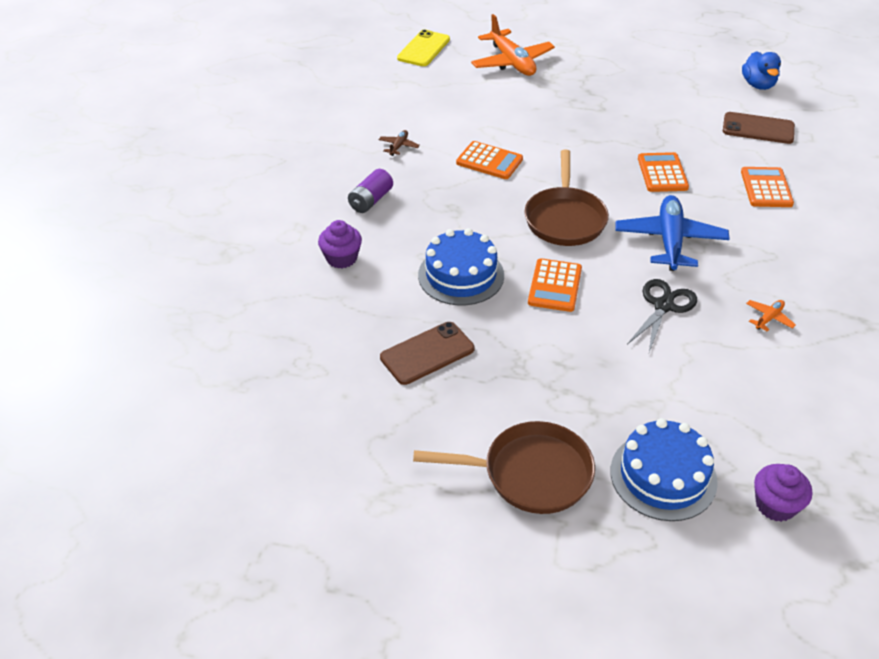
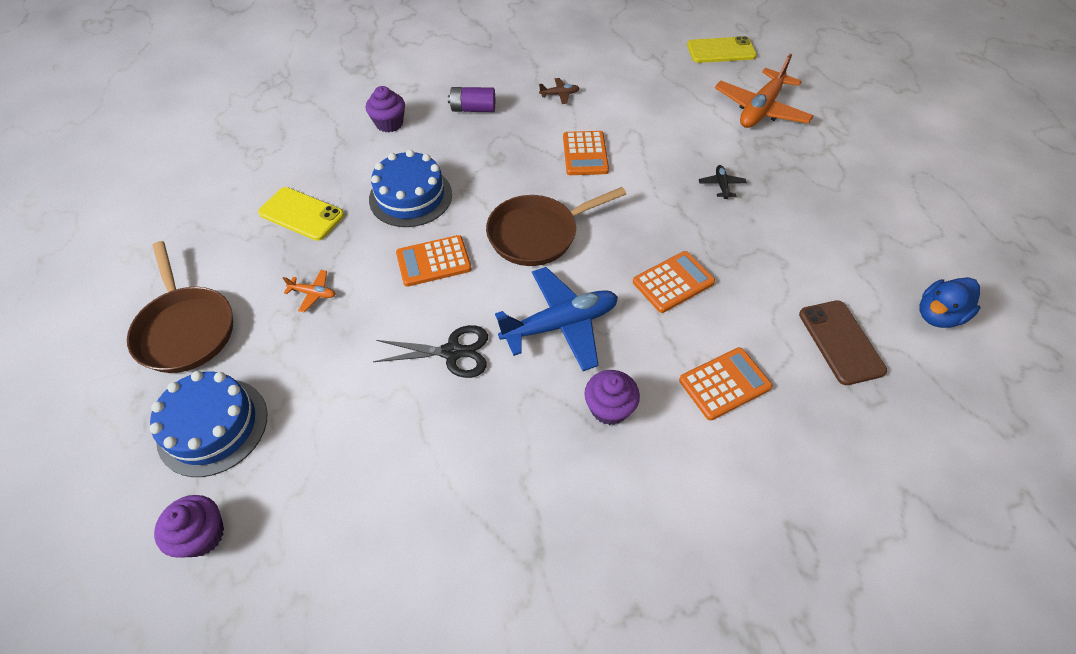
camera: 60 degrees right, 10 degrees up
(427, 353) = (301, 214): brown phone -> yellow phone
(580, 113) = (721, 185): none -> black plane
(760, 245) = (609, 408): none -> purple cupcake
(768, 318) = (485, 451): orange plane -> orange plane (313, 293)

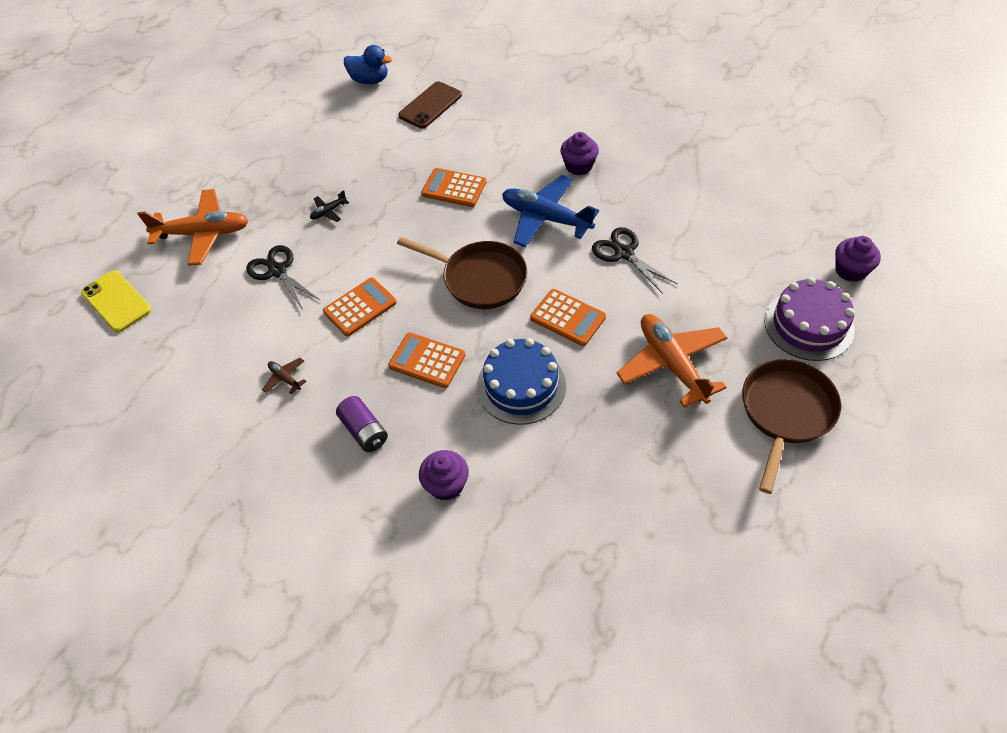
camera: 125 degrees left, 0 degrees up
(213, 426) = (808, 325): blue cake -> purple cake
(301, 214) = (618, 446): yellow phone -> none
(313, 293) = (672, 364): orange plane -> orange plane, size x2.33
(673, 129) = (277, 271): none -> black scissors
(724, 384) = (510, 133): orange calculator -> orange calculator (427, 361)

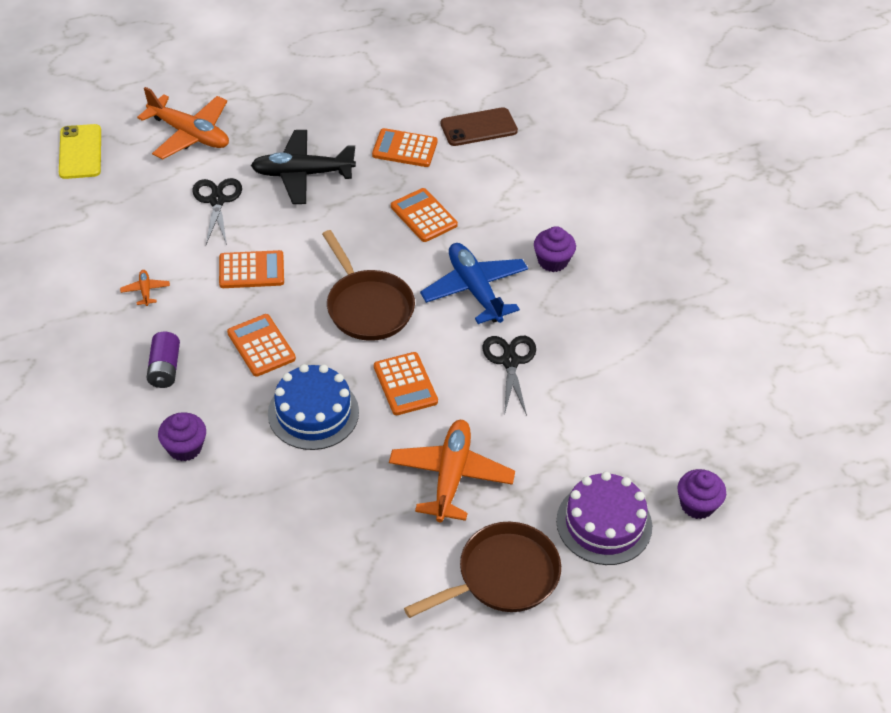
camera: 30 degrees right, 5 degrees down
(285, 378) = (145, 291): brown plane -> orange plane
(328, 211) = (302, 174): black plane -> black plane, size x2.33
(370, 80) = (449, 73): blue duck -> none
(390, 149) = (404, 148): none -> orange calculator

